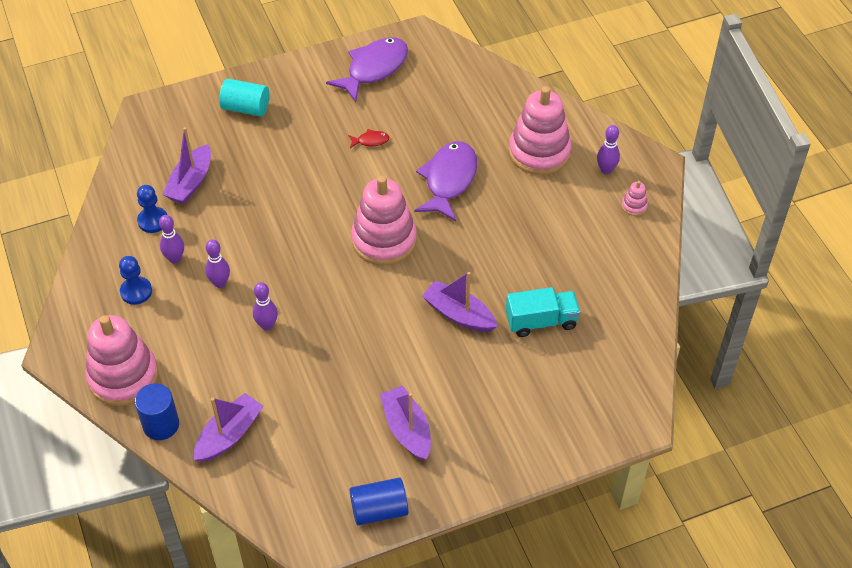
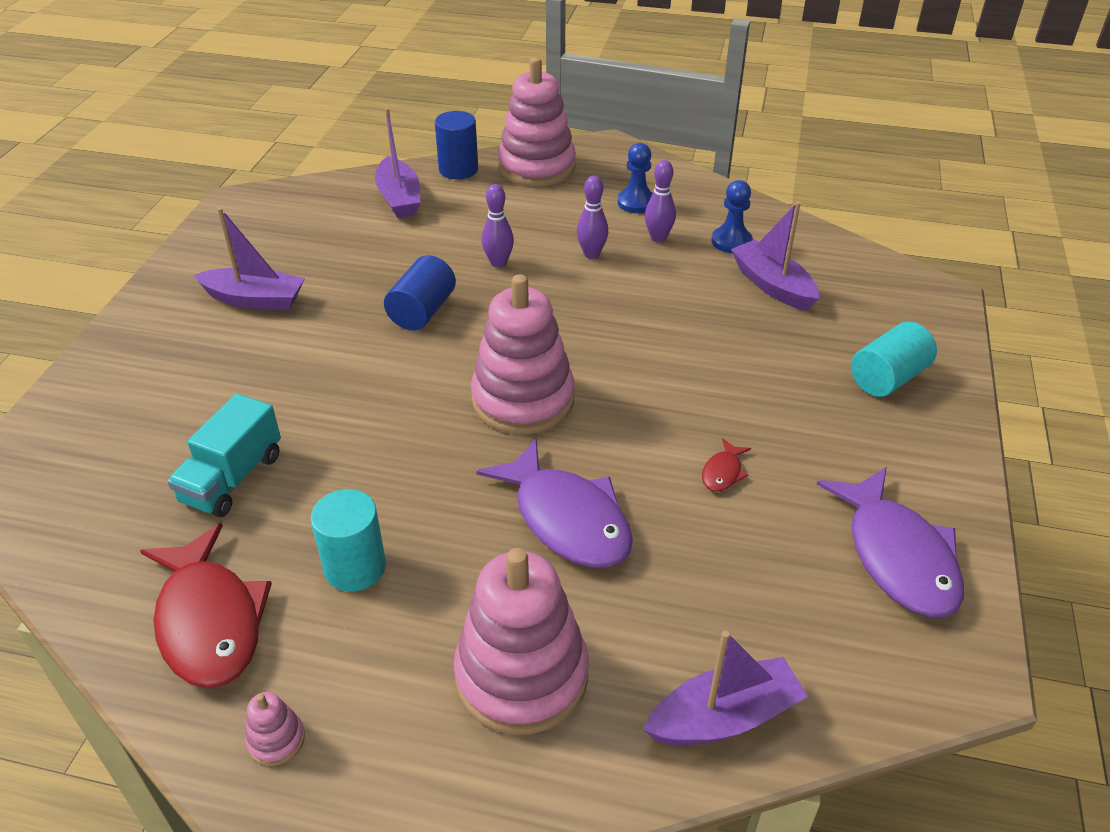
camera: 125 degrees right, 10 degrees down
(379, 510) = (204, 247): blue cylinder -> blue cylinder (422, 311)
(459, 314) = (337, 408): purple boat -> purple boat (724, 717)
(543, 236) = (355, 567): none -> turquoise cylinder
(606, 170) = (390, 755): purple bowling pin -> none
(614, 266) = (209, 621): none -> red fish

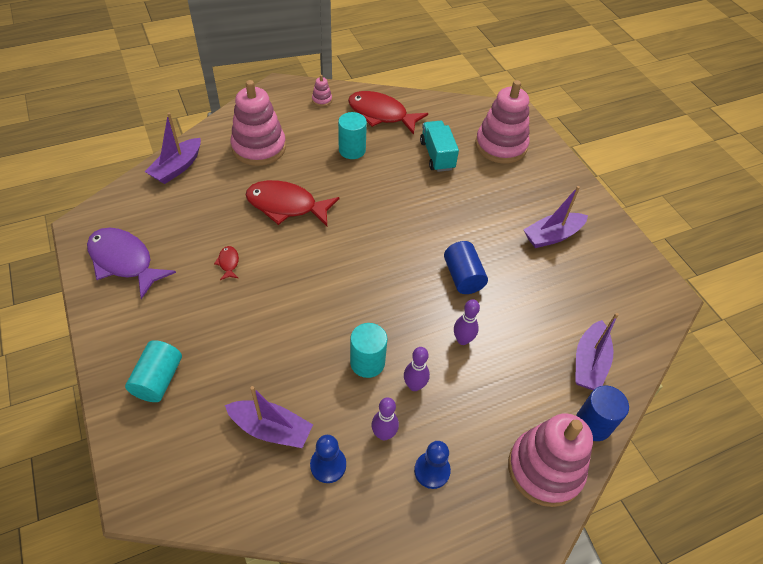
camera: 140 degrees right, 10 degrees up
(399, 198) = (589, 363): purple boat -> purple boat turned 105 degrees counterclockwise
(523, 399) = (356, 251): pink stacking toy -> pink stacking toy (500, 146)
(567, 519) = (286, 206): purple fish -> red fish
(623, 290) = (367, 362): none -> turquoise cylinder

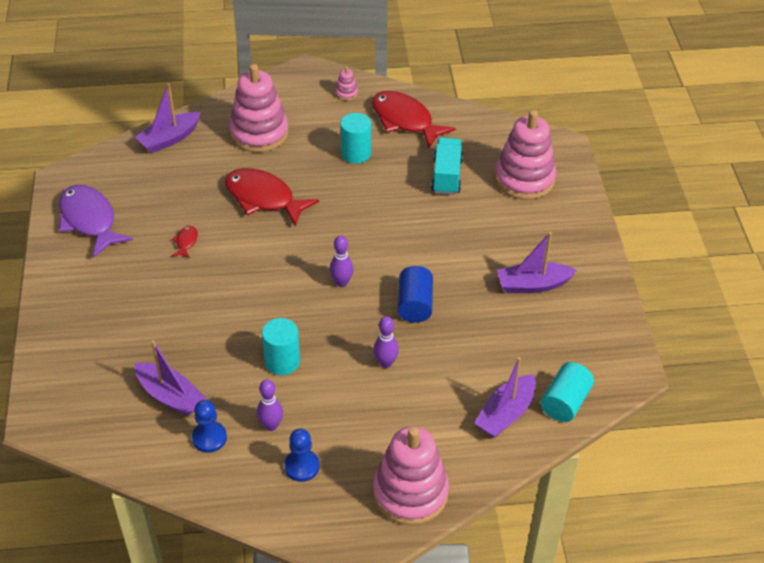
camera: 20 degrees right, 5 degrees down
(158, 379) = (86, 331): turquoise cylinder -> turquoise cylinder (565, 402)
(414, 385) = (318, 392): purple bowling pin -> purple bowling pin (341, 282)
(593, 424) = (479, 468): blue cylinder -> none

